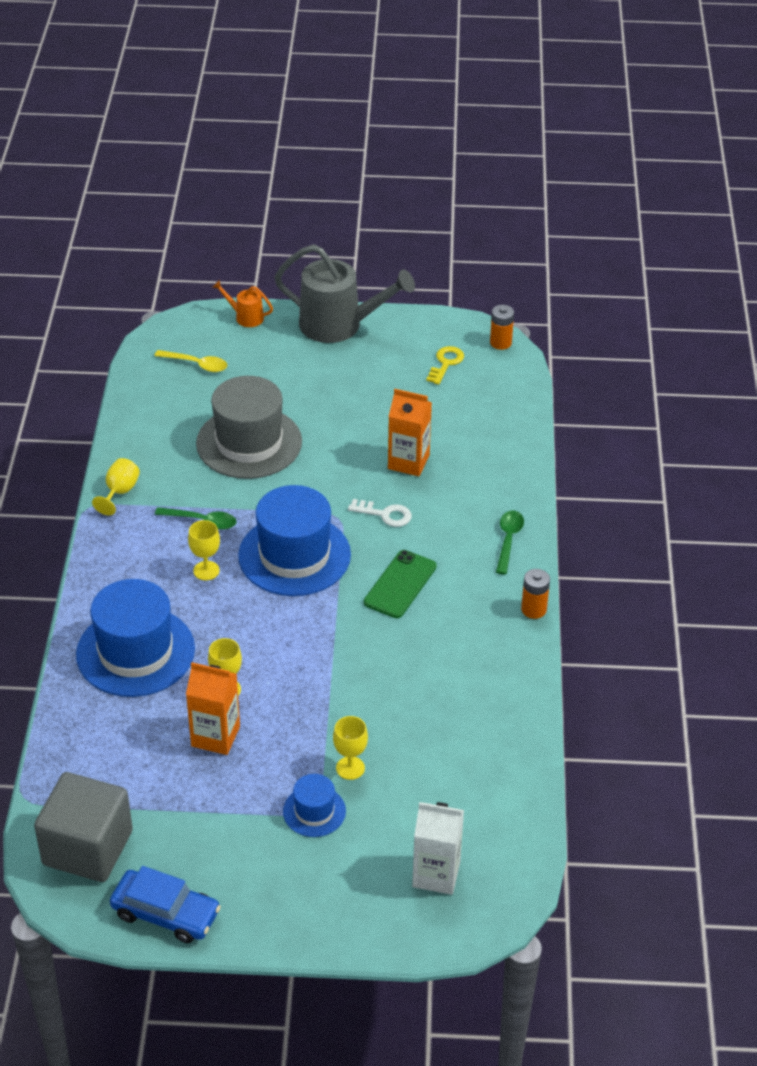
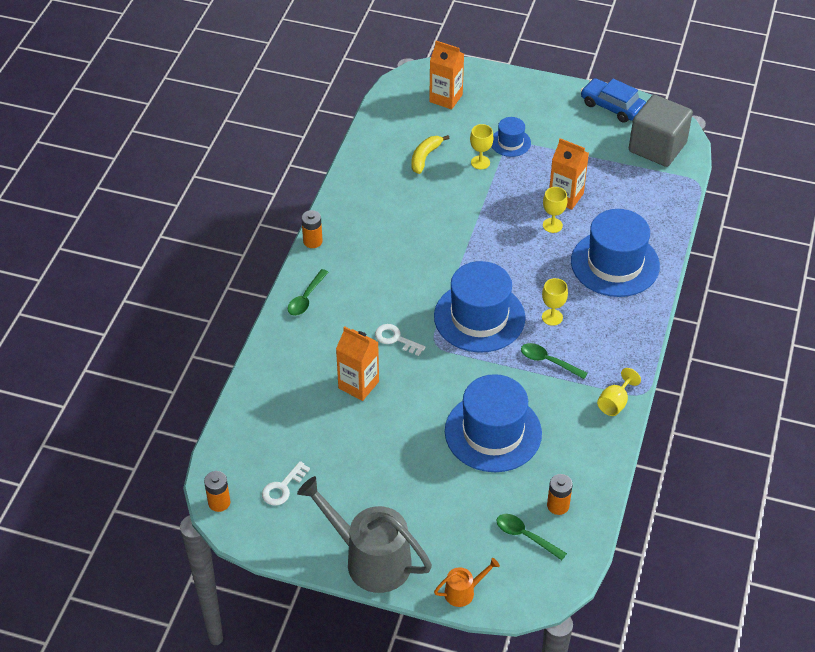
camera: 165 degrees left, 5 degrees up
(169, 392) = (558, 505): none -> orange battery
(196, 364) = (525, 536): yellow spoon -> green spoon
(245, 317) = (463, 592): orange watering can -> orange watering can turned 60 degrees counterclockwise
(249, 443) = (493, 432): grey hat -> blue hat
(400, 584) = (404, 278): green phone -> none
(432, 760) = (425, 157): none -> yellow banana
(436, 874) = (446, 98): white carton -> orange carton
(446, 363) = (282, 487): yellow key -> white key

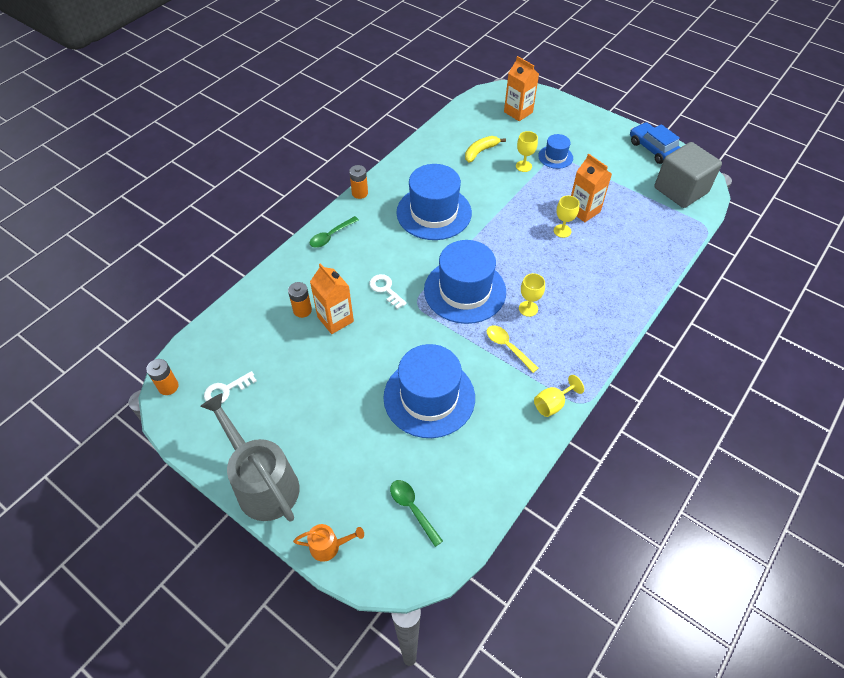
camera: 20 degrees right, 5 degrees up
(548, 361) = (508, 347): green spoon -> yellow spoon
(558, 505) = (456, 488): orange battery -> orange battery (302, 310)
(615, 264) = (604, 277): blue hat -> blue hat (434, 213)

